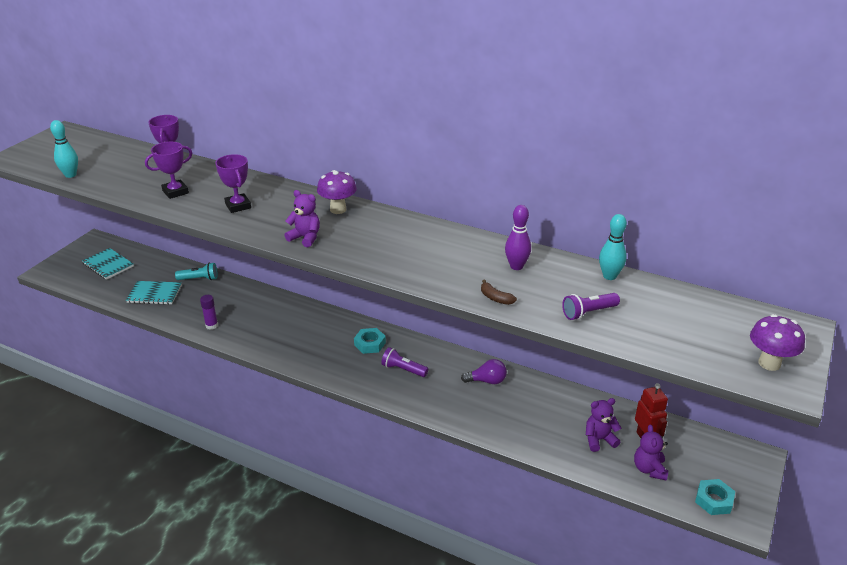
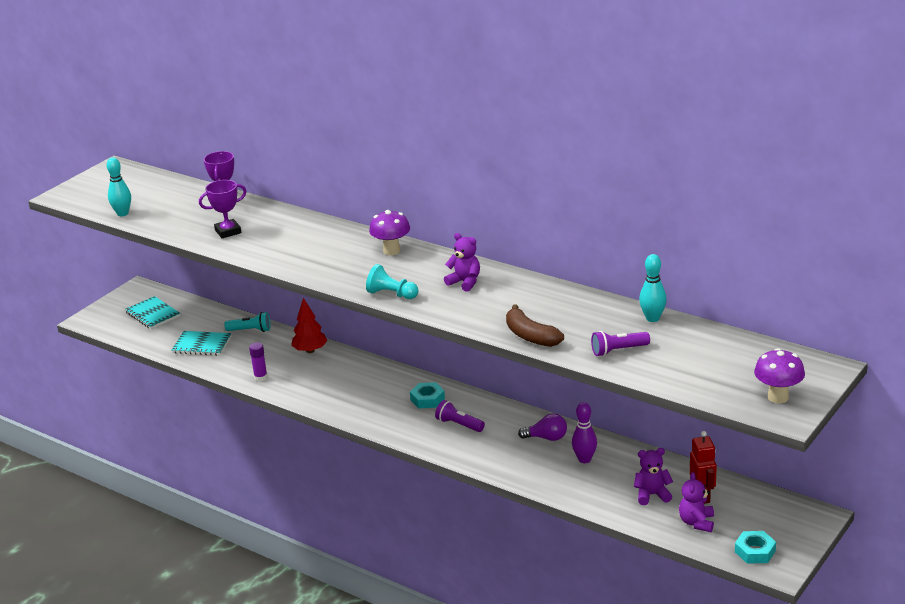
camera: 10 degrees right, 5 degrees down
(238, 206) = (290, 246): purple trophy -> none
(255, 297) = (310, 350): none -> red tree
(305, 238) = (354, 278): purple teddy bear -> purple teddy bear (465, 282)
(346, 255) = (391, 294): none -> turquoise pawn
(495, 298) = (530, 336): brown banana -> brown banana, size x1.80
(516, 266) = (560, 308): purple bowling pin -> purple bowling pin (584, 459)

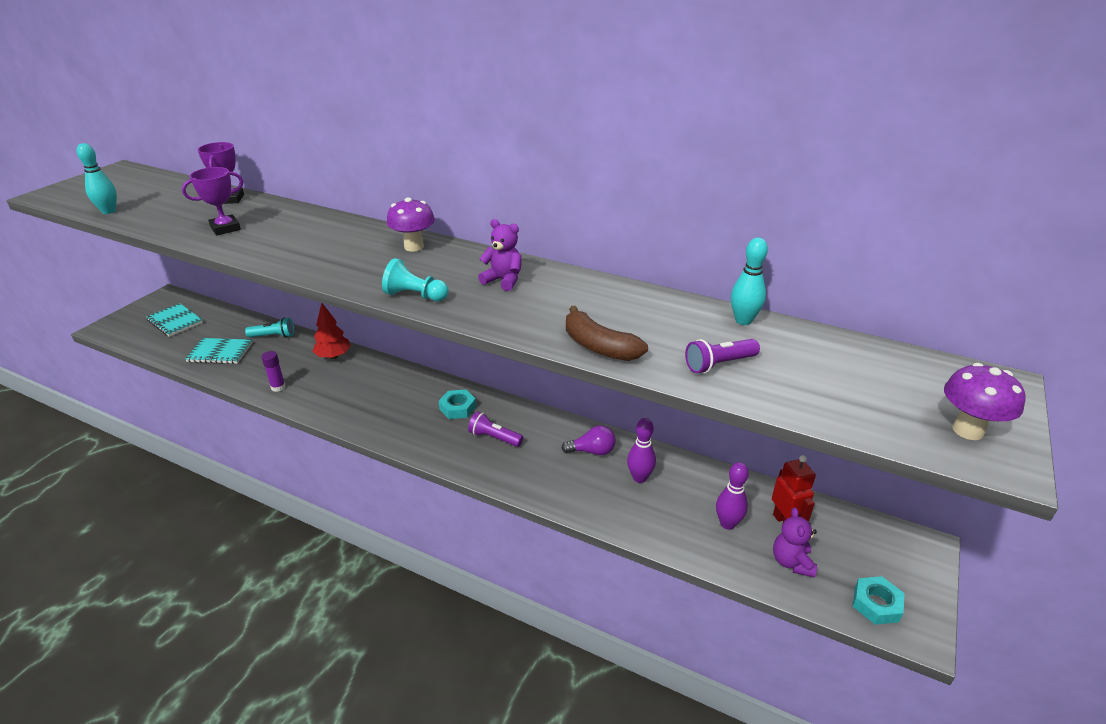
camera: 10 degrees left, 5 degrees up
(652, 495) = (727, 524): purple teddy bear -> purple bowling pin

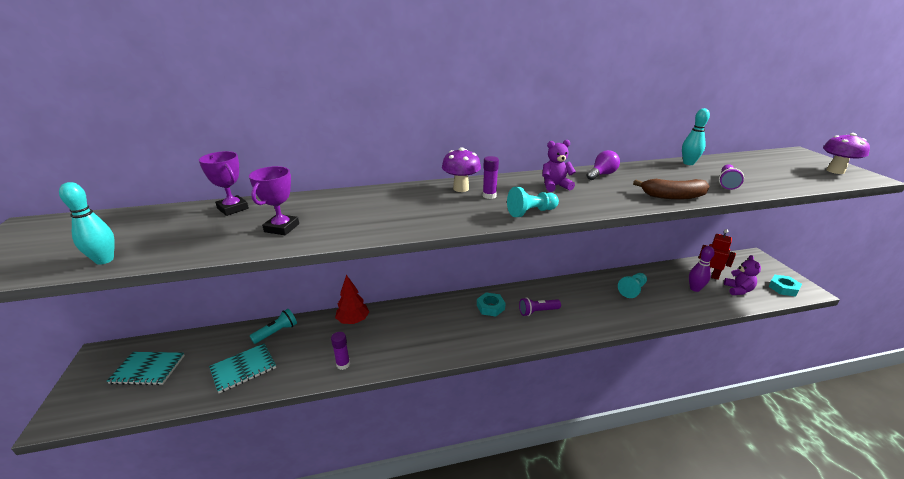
camera: 40 degrees left, 5 degrees down
(420, 264) = (489, 196): none -> purple glue stick
(592, 451) = (593, 290): purple light bulb -> purple light bulb (602, 174)
(639, 478) = (632, 290): purple bowling pin -> turquoise pawn
(791, 562) = (738, 290): purple teddy bear -> purple teddy bear turned 135 degrees counterclockwise

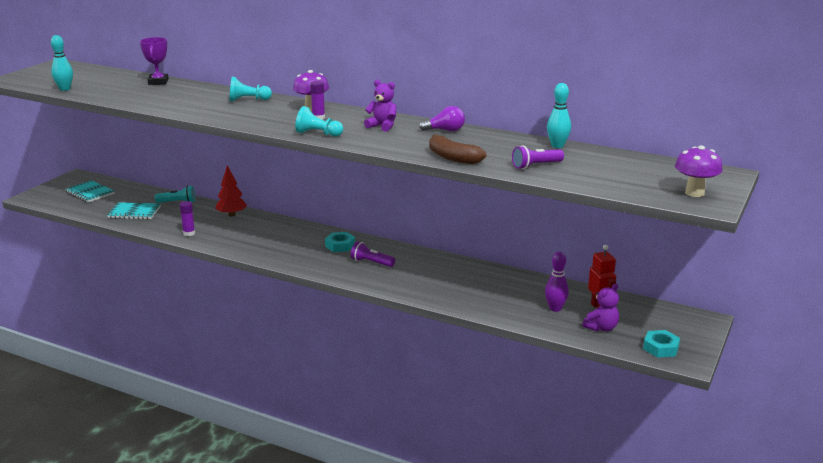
camera: 40 degrees right, 5 degrees down
(282, 228) = (162, 99): purple trophy -> none
(632, 290) = (488, 284): turquoise pawn -> turquoise pawn (248, 100)

